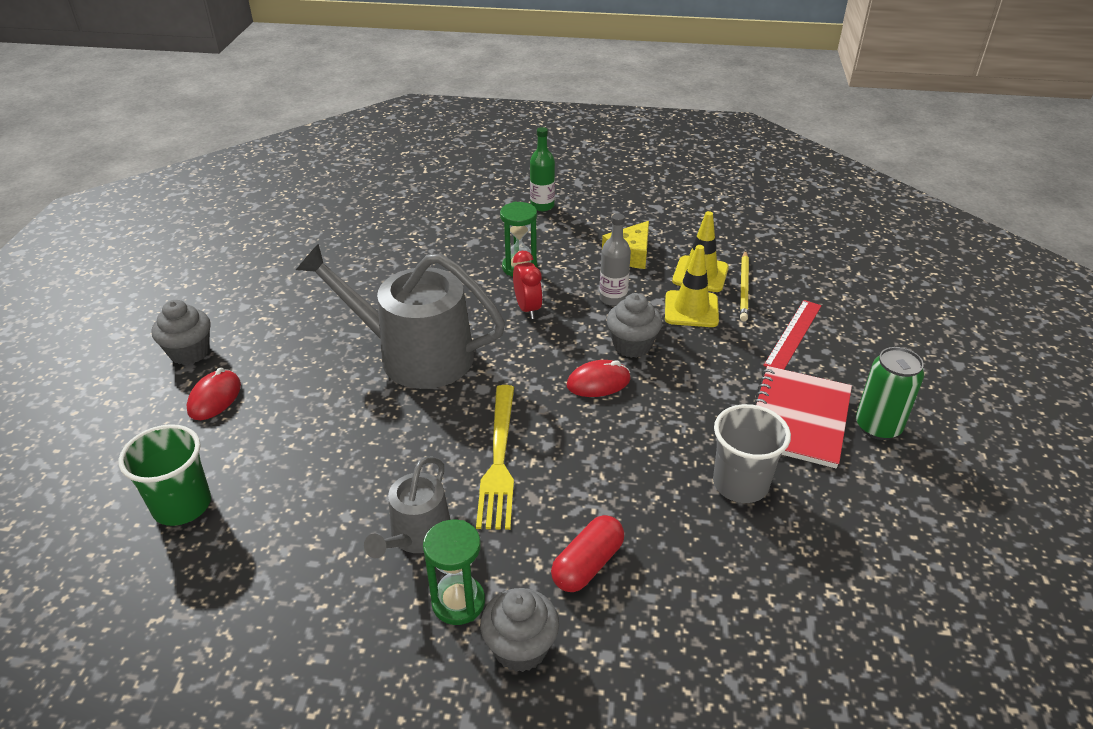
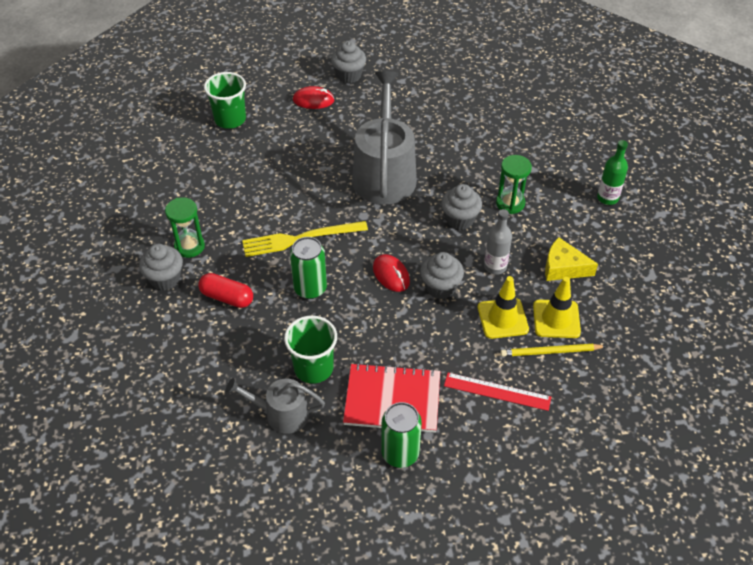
camera: 75 degrees right, 10 degrees up
(417, 535) = (231, 217): grey watering can -> grey watering can (281, 414)
(528, 309) = (459, 219): red clock -> grey cupcake
(598, 464) = (310, 288): none -> green can
(740, 484) = (313, 368): grey cup -> green cup

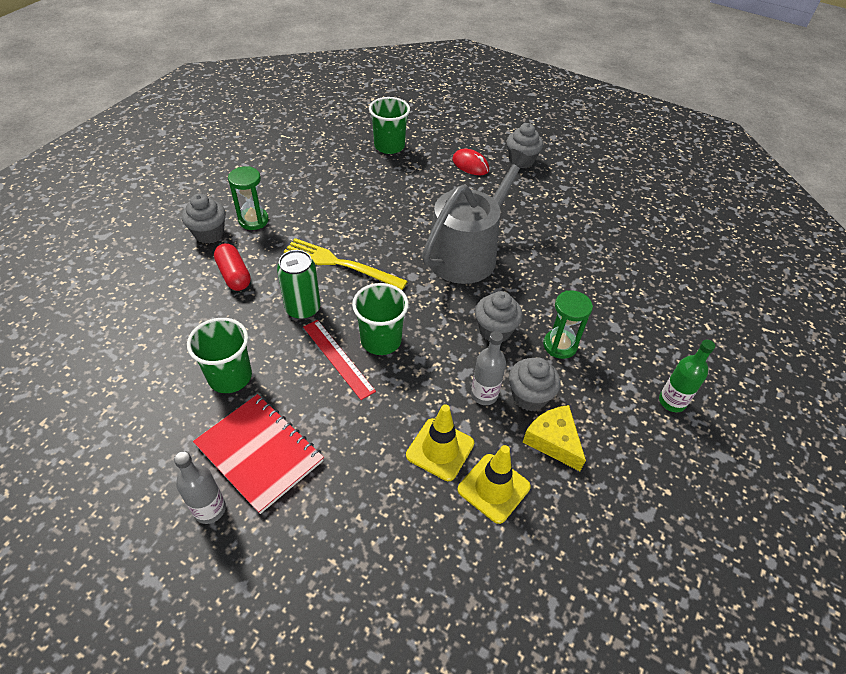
camera: 35 degrees right, 0 degrees up
(281, 414) = (162, 398): grey watering can -> none
(391, 275) = (381, 340): red mouse -> green cup
(400, 453) = (210, 509): green can -> grey bottle
(440, 287) = (412, 380): grey cupcake -> grey cupcake (529, 396)
(497, 391) = (359, 518): red ruler -> red ruler (338, 358)
(551, 352) = (453, 518): yellow pencil -> none

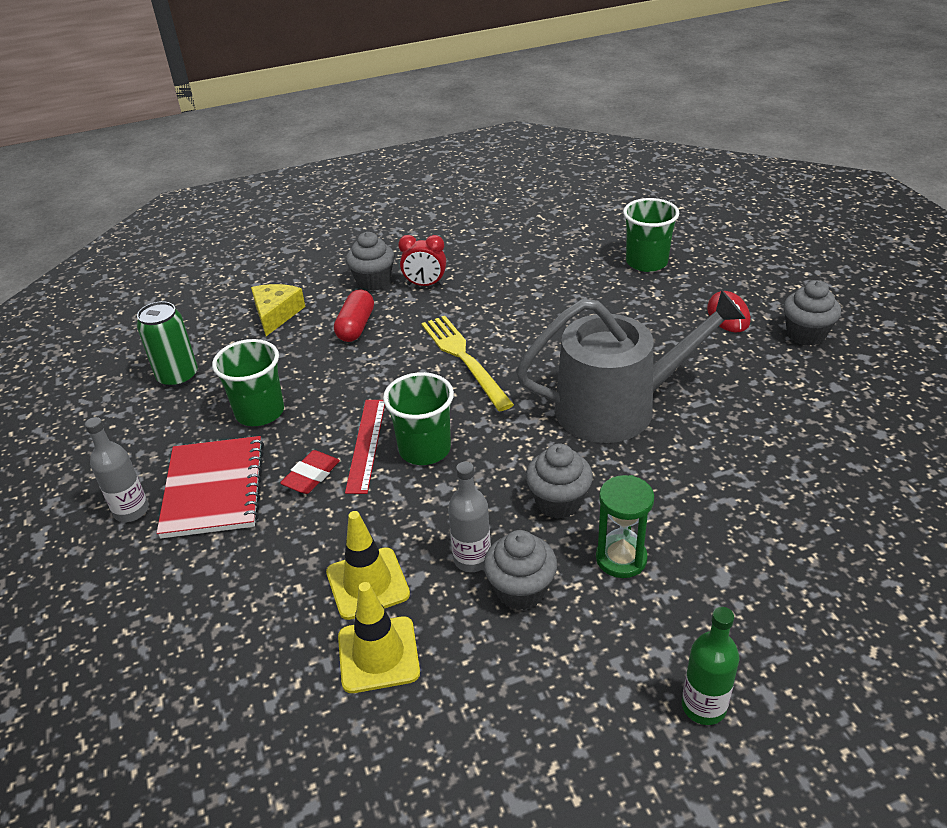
camera: 45 degrees right, 10 degrees down
(253, 220) = (425, 285): green hourglass -> red clock
(303, 309) = (383, 384): green can -> green can (178, 377)
(323, 401) = (311, 476): none -> red eraser
(553, 441) = (496, 652): yellow cheese -> yellow cheese (276, 314)

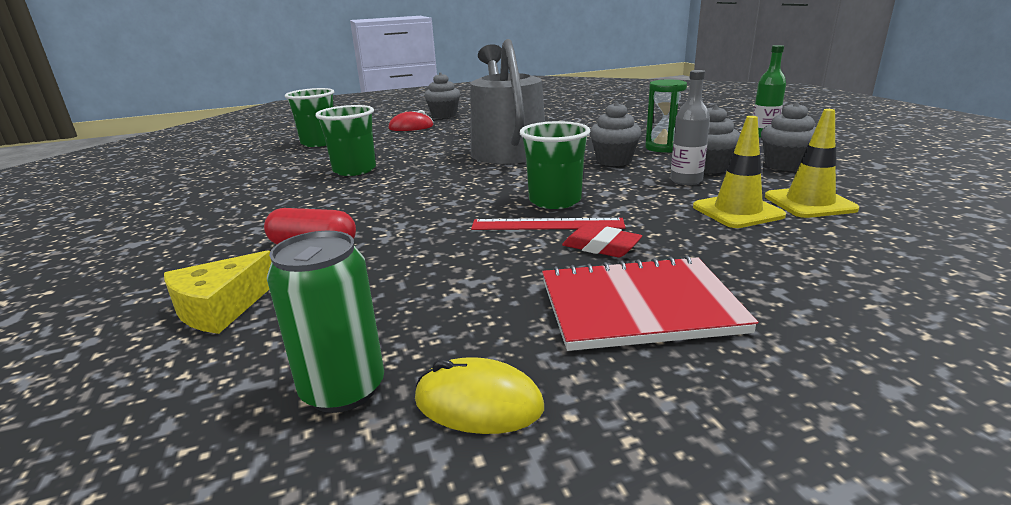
camera: 90 degrees left, 15 degrees down
(131, 511) = (711, 375): grey bottle -> none
(148, 422) = (478, 403): none -> yellow mouse
(260, 412) = (476, 292): green cup -> green cup (354, 170)
(276, 314) = (221, 307): yellow cheese -> yellow cheese turned 60 degrees counterclockwise
(373, 281) = (213, 242): grey cupcake -> grey cupcake (785, 165)
(425, 285) = (258, 214): red clock -> none
(464, 359) = (418, 192): yellow fork -> none

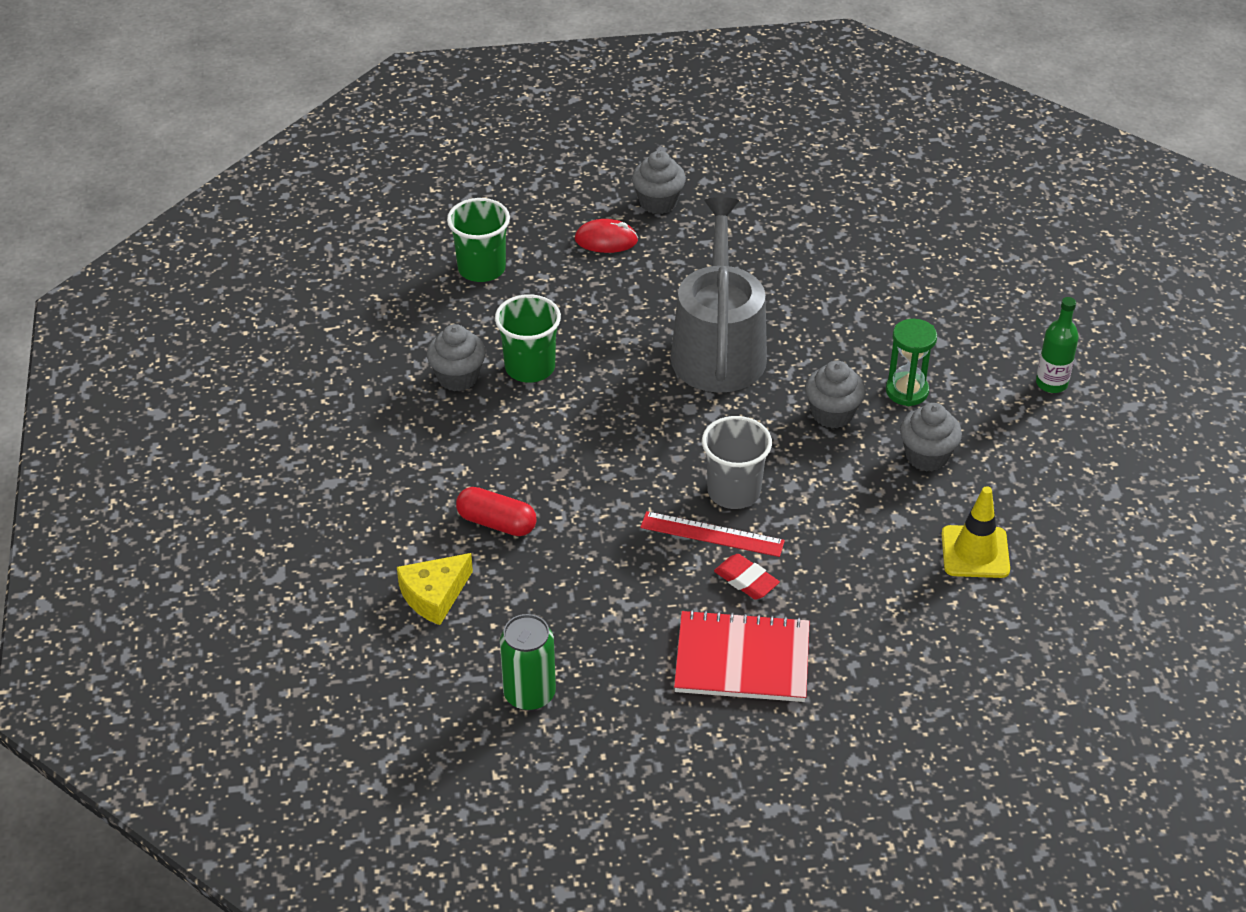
camera: 10 degrees right, 20 degrees up
(478, 403) = (609, 721): yellow mouse -> none
(555, 201) = (734, 491): green cup -> grey cup
(686, 180) = (885, 480): grey bottle -> none
(737, 211) = (897, 551): yellow traffic cone -> none
(785, 165) = (1013, 470): grey cupcake -> grey cupcake (458, 377)

